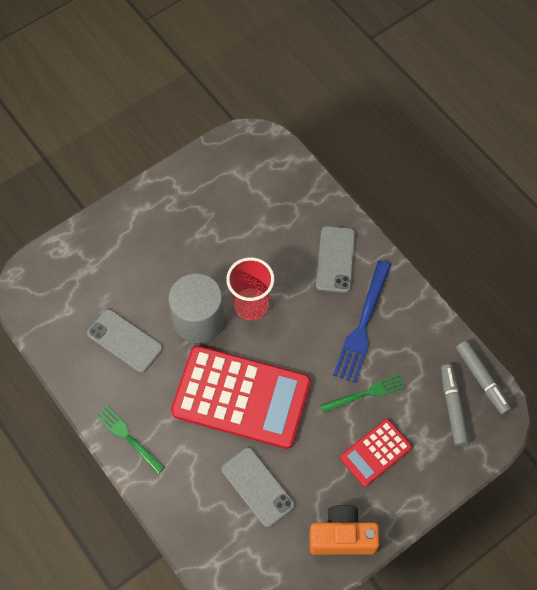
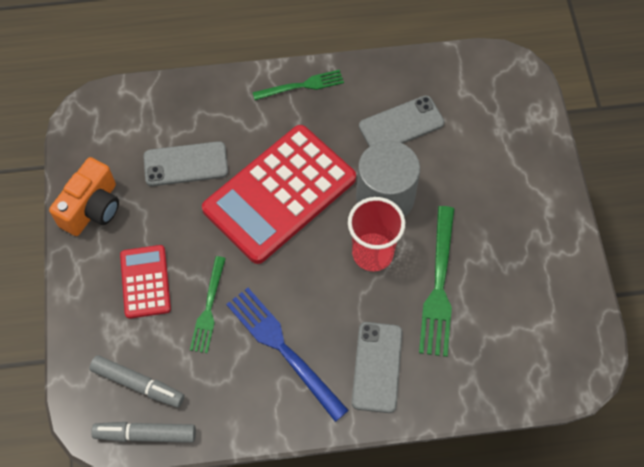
camera: 120 degrees right, 0 degrees up
(251, 249) = (439, 287): none -> green fork
(335, 259) = (377, 367): grey phone -> grey phone turned 60 degrees clockwise

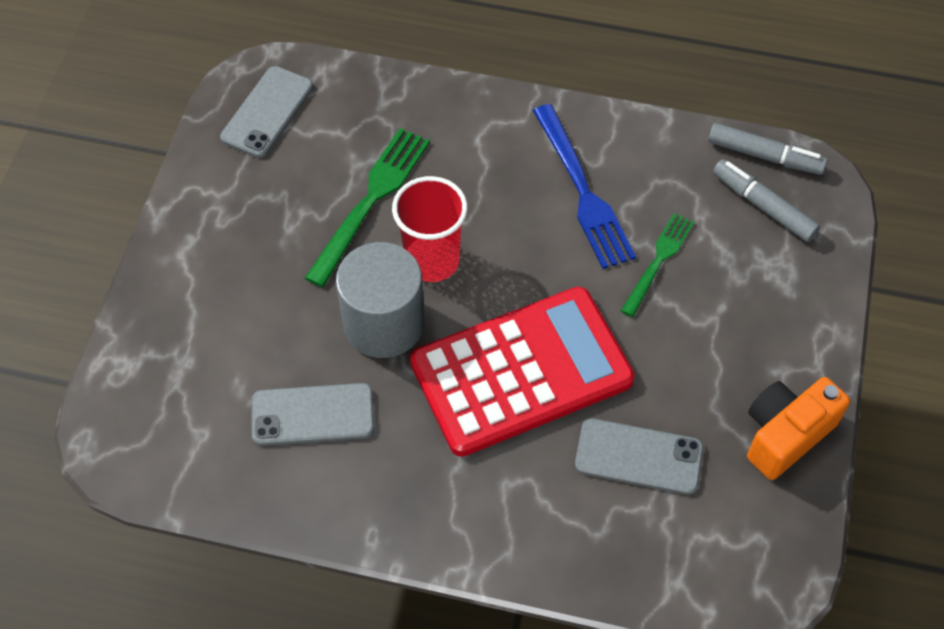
camera: 160 degrees left, 5 degrees down
(145, 282) = (731, 315): red calculator -> none
(302, 85) = (426, 524): green fork -> none
(377, 367) = (483, 143): grey phone -> grey phone (267, 112)

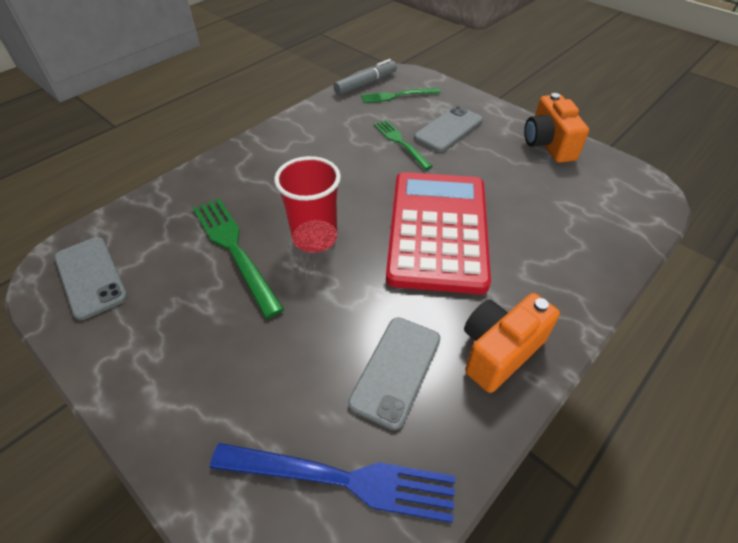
camera: 60 degrees left, 10 degrees down
(384, 323) = (345, 287): grey cylinder -> none
(386, 495) = (499, 351): none -> orange camera
(583, 192) = (327, 151): blue fork -> blue fork (344, 479)
(638, 456) = (533, 204): grey phone -> grey phone (448, 129)
(763, 206) = (396, 96): grey marker -> green fork

